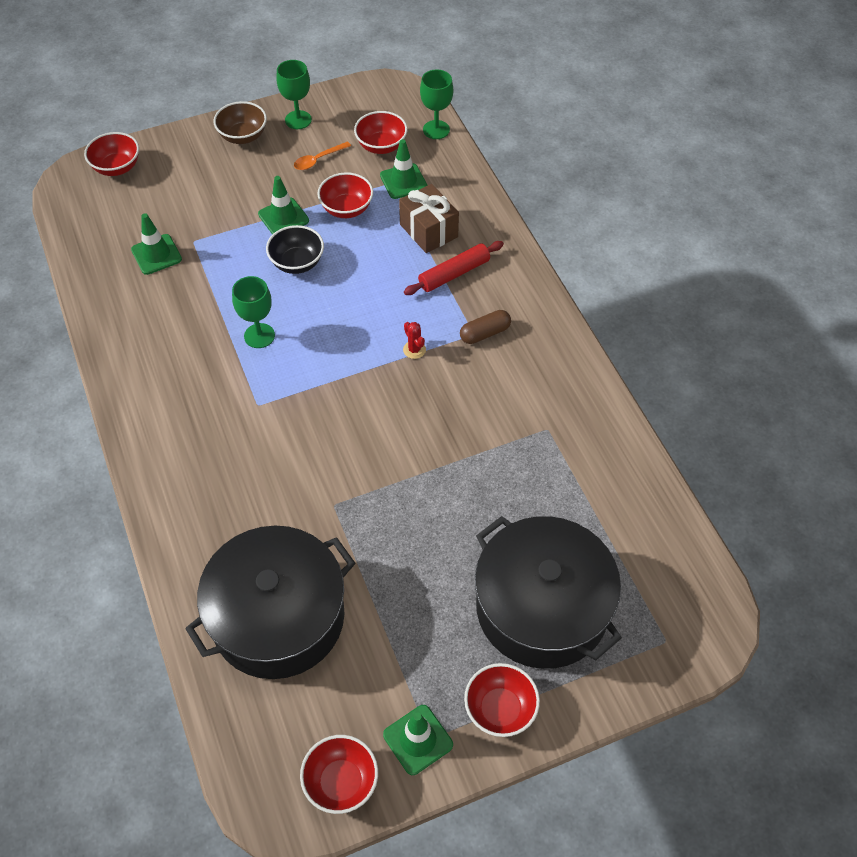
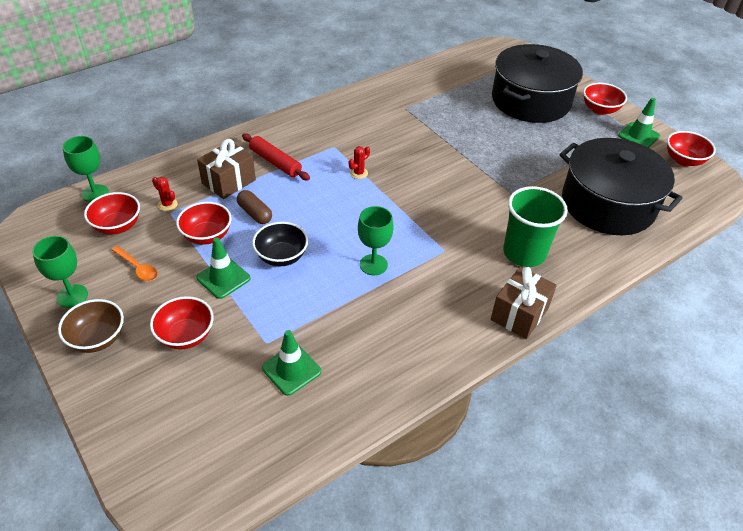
camera: 105 degrees left, 10 degrees down
(117, 167) = (153, 454): red bowl -> red bowl (186, 335)
(143, 448) = (519, 314): none -> brown gift
(226, 483) = (524, 253): none -> green cup
(403, 181) = (167, 204): green traffic cone -> red cactus
(485, 333) = (332, 141): brown capsule -> brown capsule (255, 213)

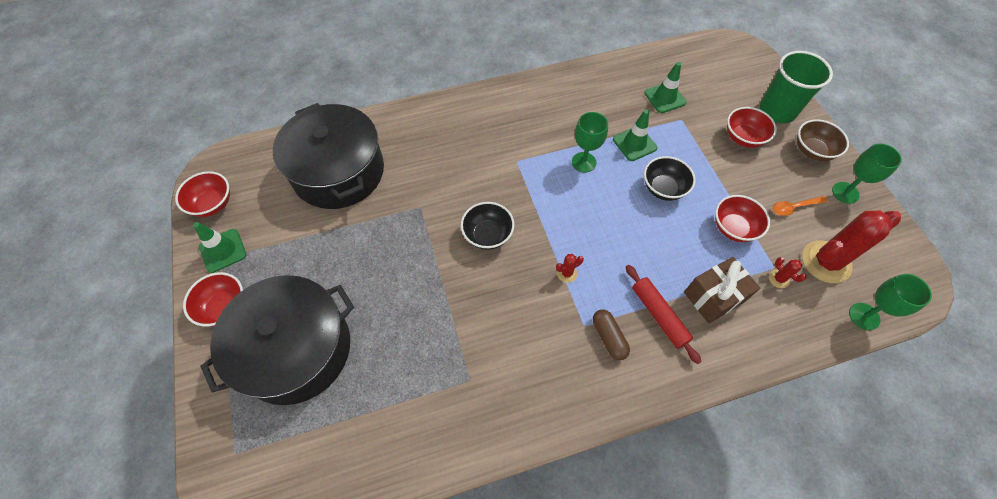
camera: 160 degrees left, 15 degrees up
(117, 226) = (826, 262): red bowl -> red cactus
(138, 268) = (794, 207): orange spoon -> orange spoon turned 75 degrees counterclockwise
(223, 278) = (715, 179): green traffic cone -> green traffic cone (634, 144)
(255, 213) = (686, 244): brown capsule -> brown capsule (608, 337)
(438, 185) = (487, 235): none -> black bowl
(519, 314) = (486, 97): brown gift -> none
(524, 253) = (450, 143): green cup -> green cup (777, 111)

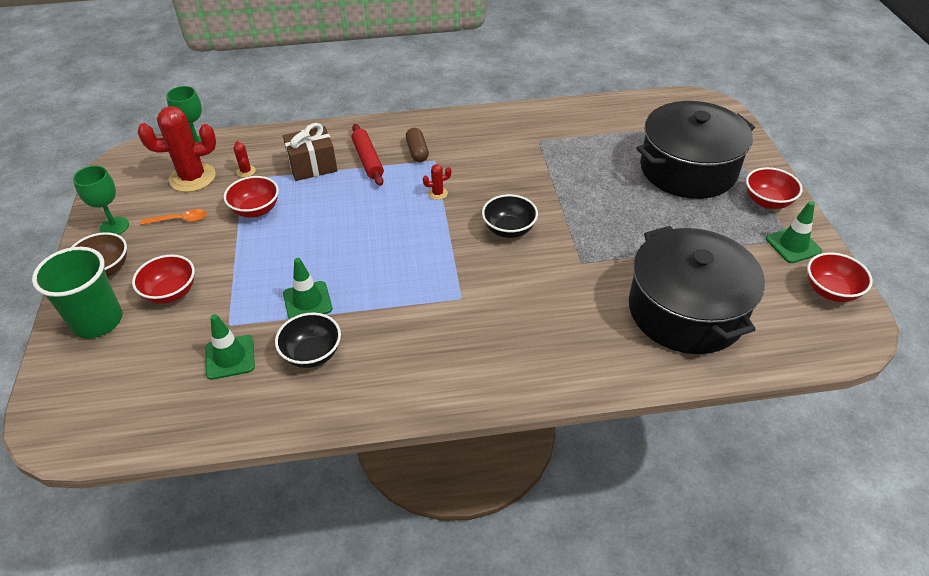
camera: 170 degrees left, 15 degrees down
(584, 162) = (380, 287): green goblet -> none
(663, 188) = (303, 251): black bowl -> black bowl (312, 354)

